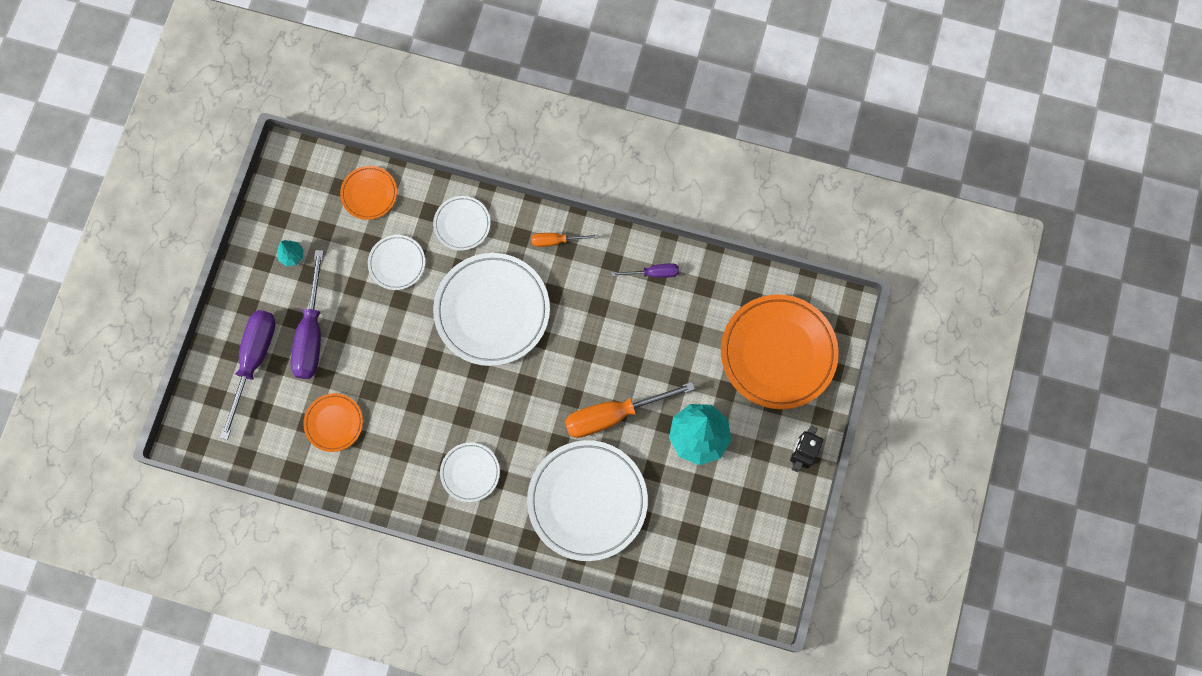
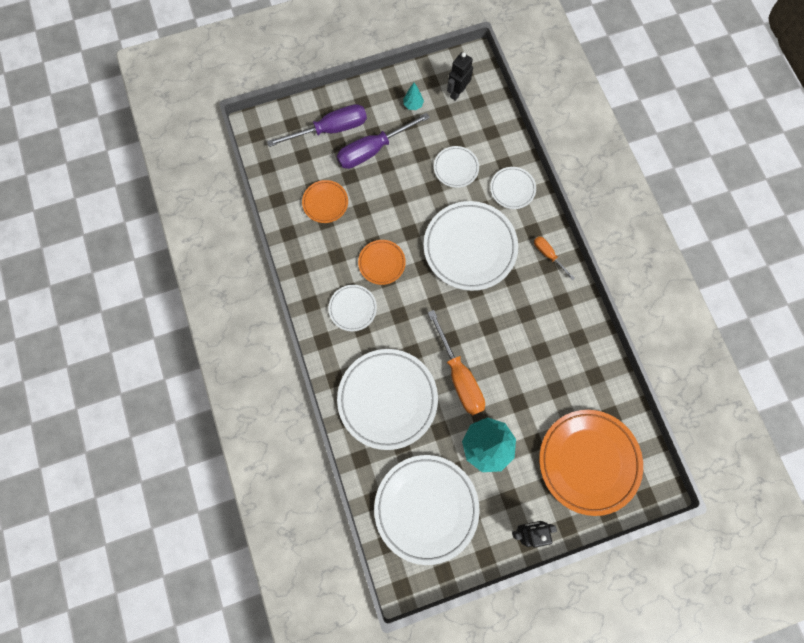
camera: 55 degrees right, 0 degrees up
(313, 200) = (457, 92): none -> black robot
(369, 194) = (487, 121): orange plate -> orange plate (382, 263)
(613, 415) = (459, 376): orange screwdriver -> orange screwdriver turned 150 degrees counterclockwise
(653, 273) = (577, 334): purple screwdriver -> none
(717, 536) = (426, 508): none -> white plate

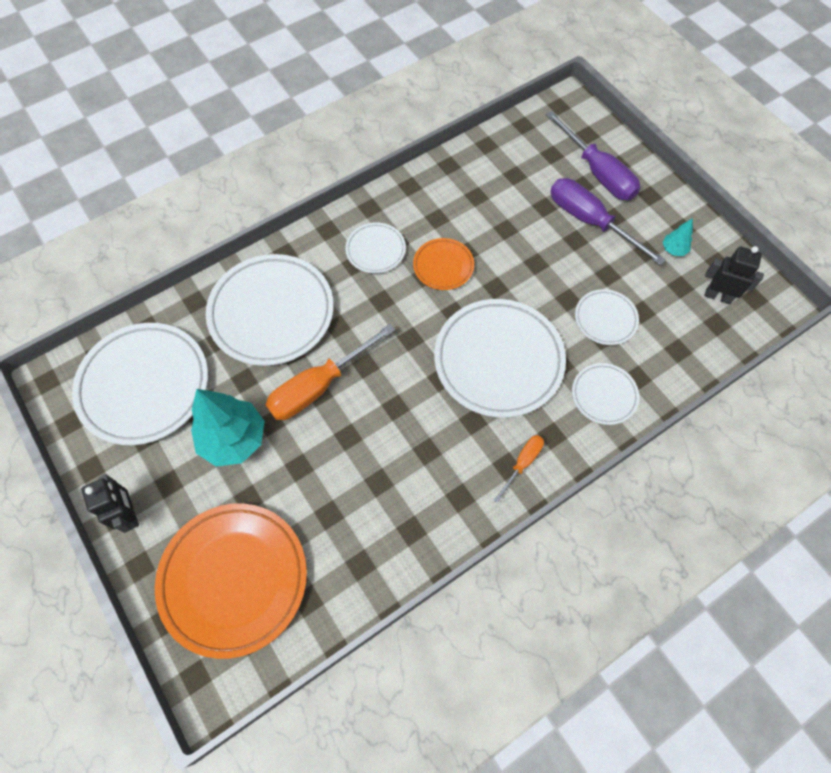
camera: 75 degrees right, 10 degrees down
(325, 203) = (500, 190): orange plate -> none

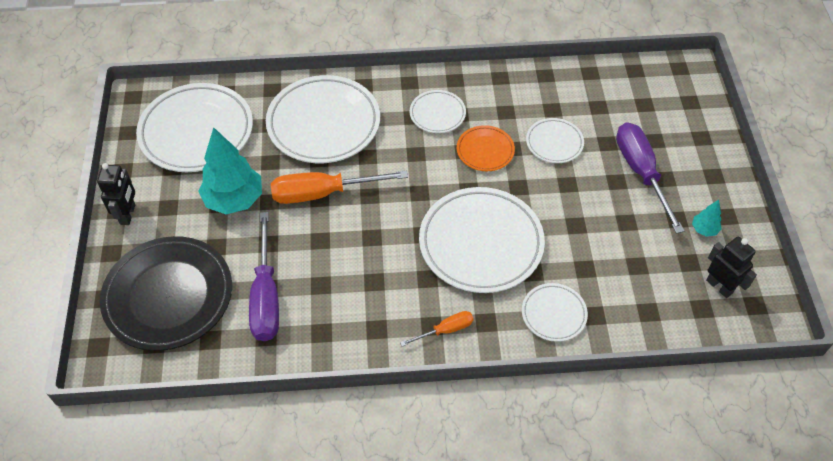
camera: 30 degrees right, 10 degrees down
(234, 579) = (168, 296): orange plate -> black plate
(597, 172) = (677, 136): purple screwdriver -> purple screwdriver (266, 296)
(605, 319) = (598, 255): white plate -> white plate (554, 143)

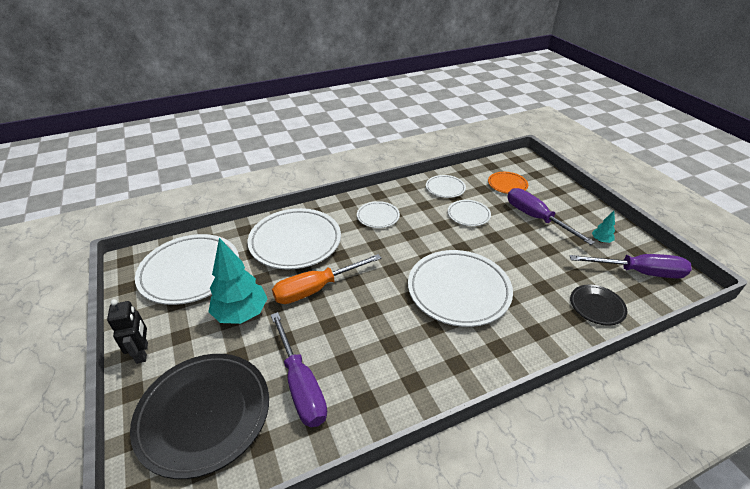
camera: 20 degrees left, 15 degrees down
(445, 330) = (470, 364): orange screwdriver -> none
(485, 150) = (424, 230): orange plate -> orange plate (507, 185)
(553, 314) = (544, 325): white plate -> white plate (445, 188)
(631, 312) = (597, 306): none -> black plate
(719, 286) = (639, 272): black robot -> purple screwdriver

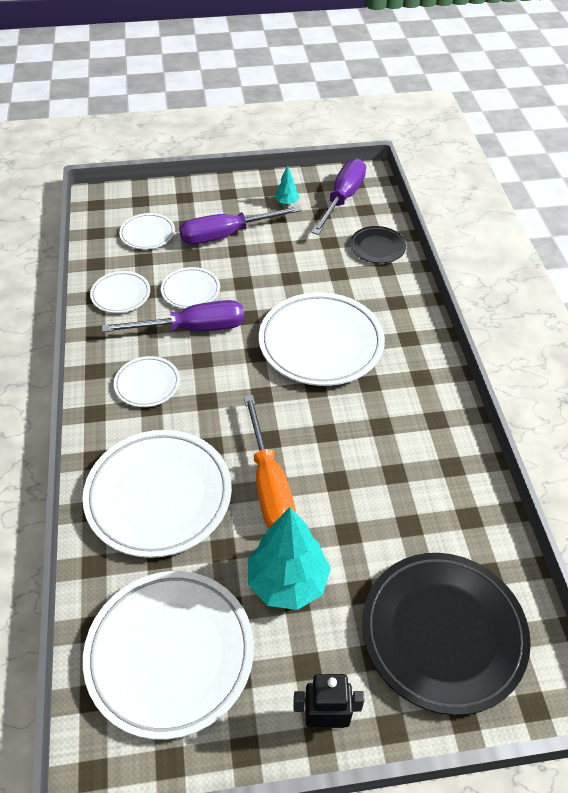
camera: 75 degrees left, 10 degrees up
(301, 384) = (419, 524): purple screwdriver -> purple screwdriver (192, 328)
(507, 185) = (147, 234): orange plate -> white plate

